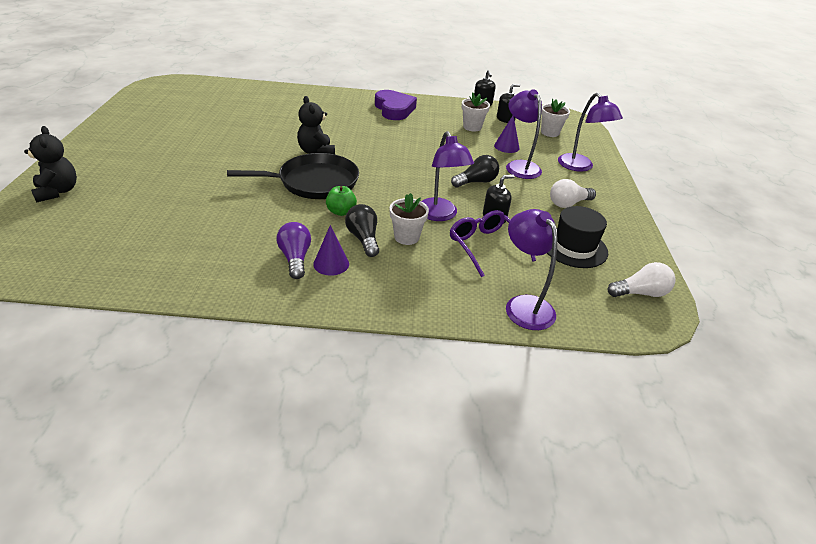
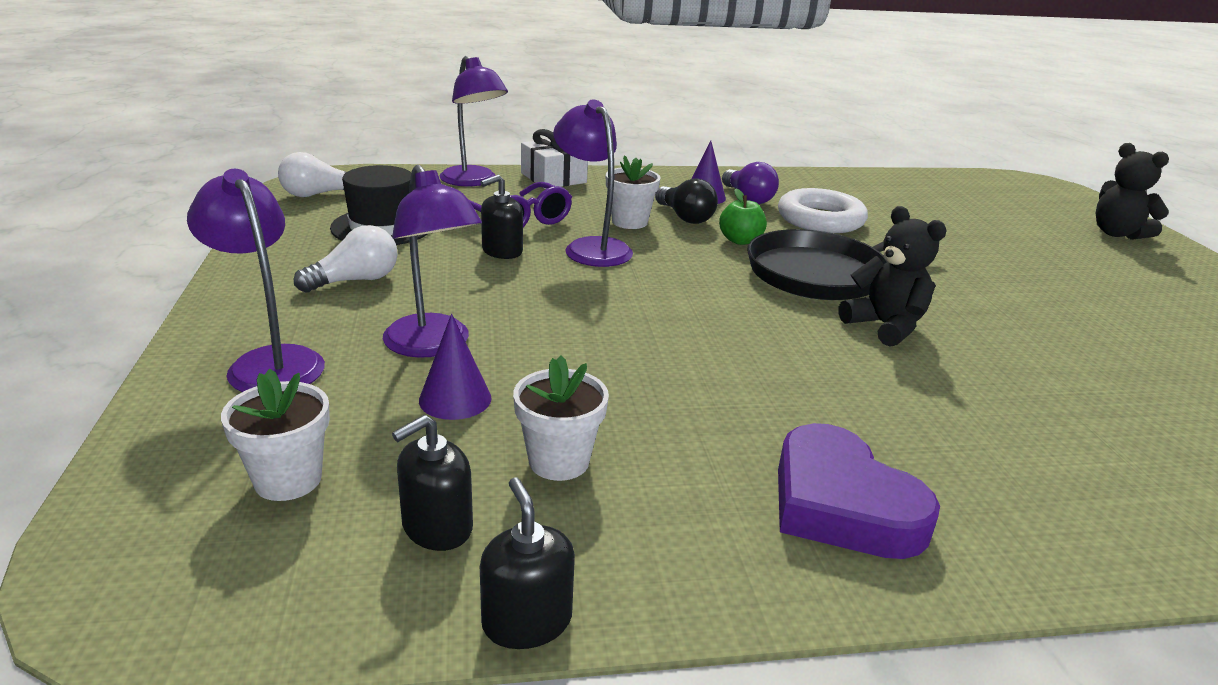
camera: 170 degrees right, 10 degrees down
(262, 227) = (820, 219): none -> white ring
(453, 306) = (553, 178): none -> white gift
(476, 182) = (535, 301): black light bulb -> none

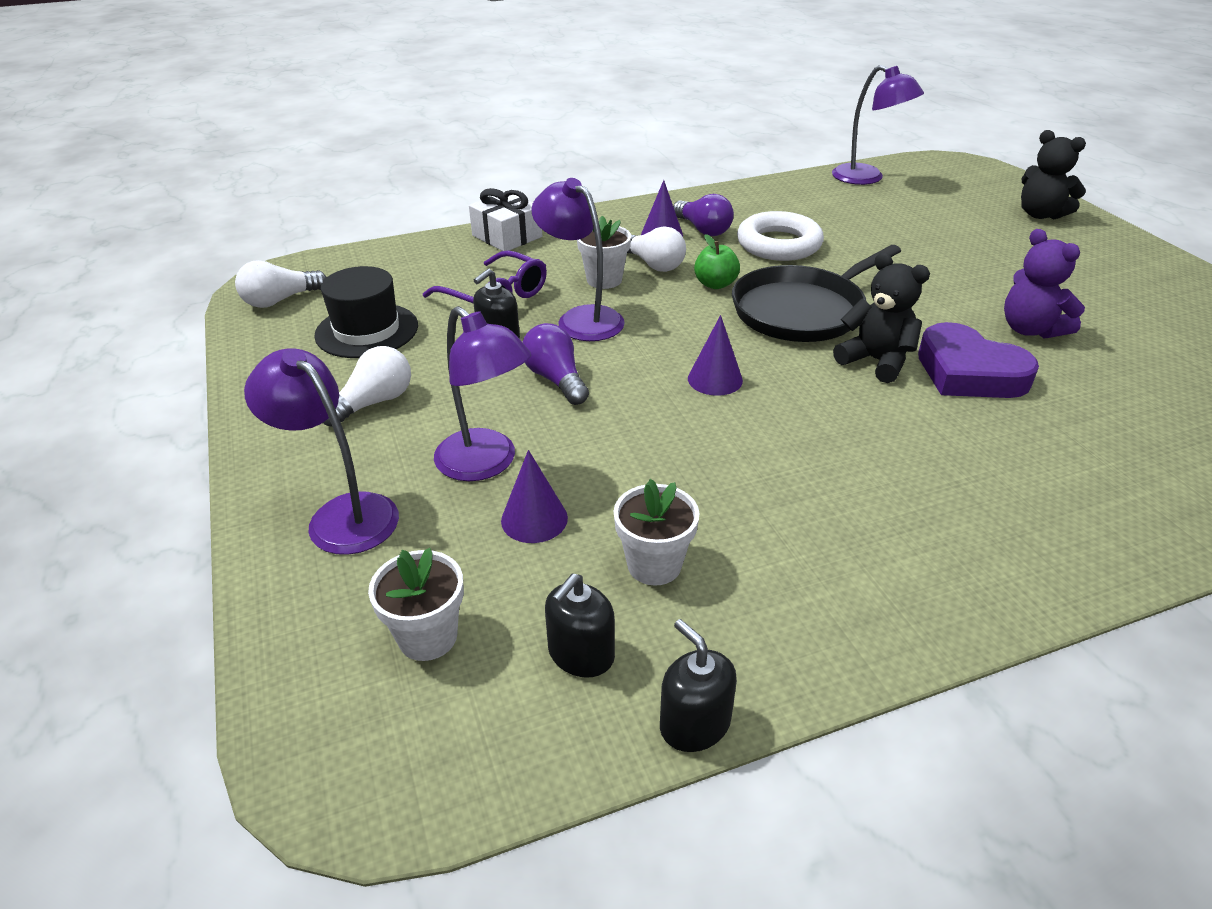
camera: 10 degrees left, 10 degrees up
(473, 181) = (429, 254): purple lamp -> purple lamp (867, 178)
(540, 290) = (556, 379): none -> purple light bulb
(685, 217) = (653, 264): black light bulb -> white light bulb
(703, 315) = (715, 379): none -> purple cone
(841, 504) = (900, 556): purple heart -> purple heart (968, 372)
(1073, 326) = (1030, 329): none -> purple teddy bear

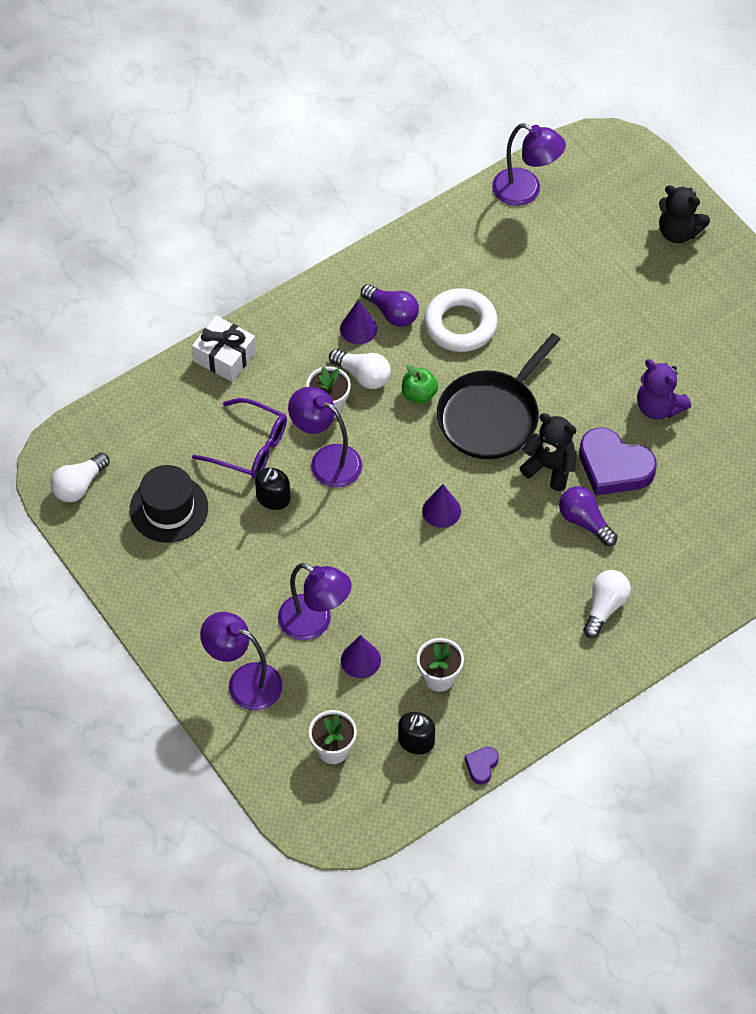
camera: 15 degrees left, 20 degrees up
(374, 402) = (214, 584): white light bulb -> white light bulb (605, 607)
(556, 379) = (331, 534): purple light bulb -> purple light bulb (584, 521)
(694, 724) = (481, 766): black soap dispenser -> purple heart

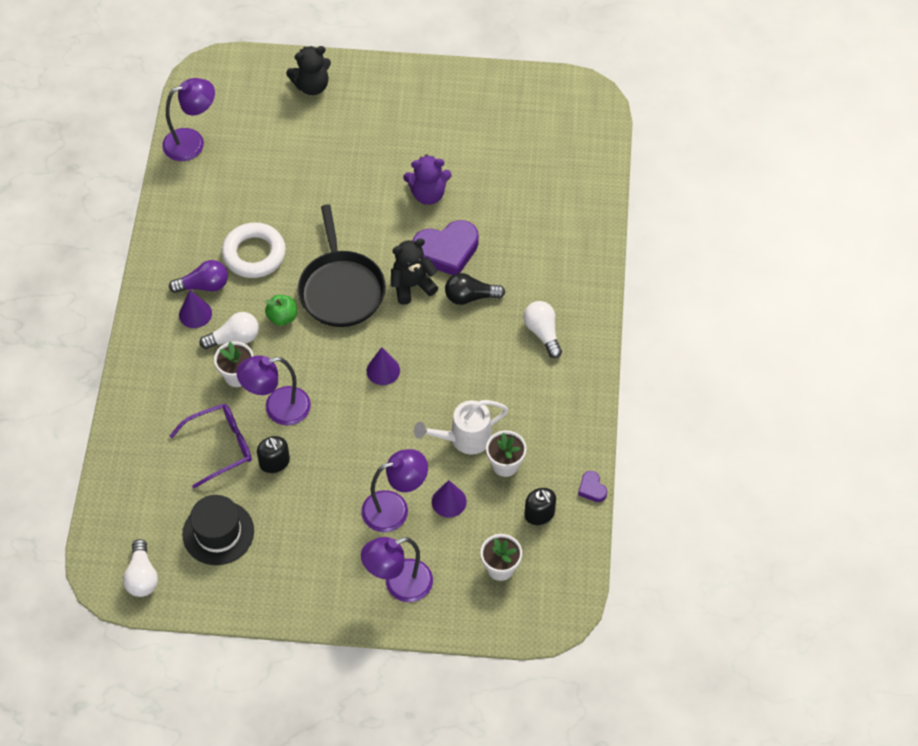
camera: 50 degrees left, 0 degrees up
(225, 356) = (133, 409): white gift -> none
(435, 625) = (464, 438): none -> white watering can
(584, 521) = (470, 297): purple light bulb -> black light bulb

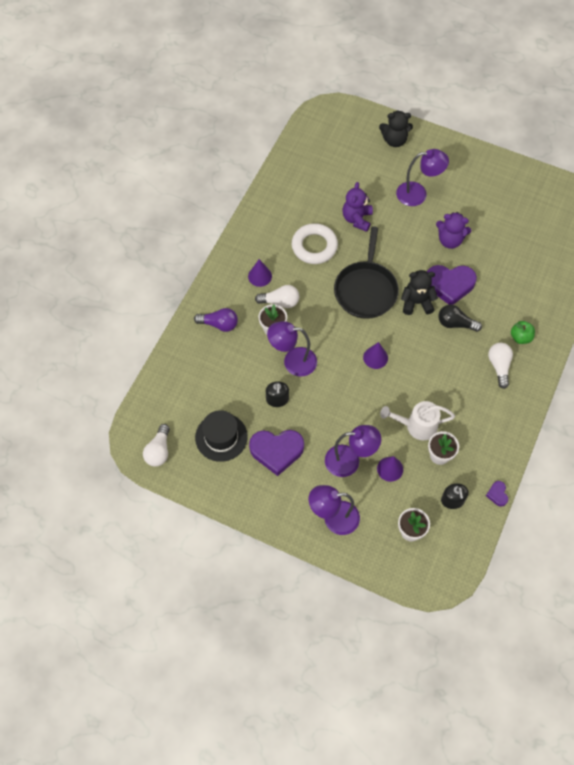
camera: 20 degrees right, 5 degrees up
(192, 142) = (299, 156): purple lamp -> purple lamp (418, 194)
(203, 285) = (272, 258): purple light bulb -> purple light bulb (219, 324)
(220, 447) = (244, 376): purple glasses -> none
(282, 317) = (318, 297): green apple -> green apple (520, 337)
(297, 527) = (276, 451): none -> purple heart
(298, 202) = (357, 219): none -> purple teddy bear

